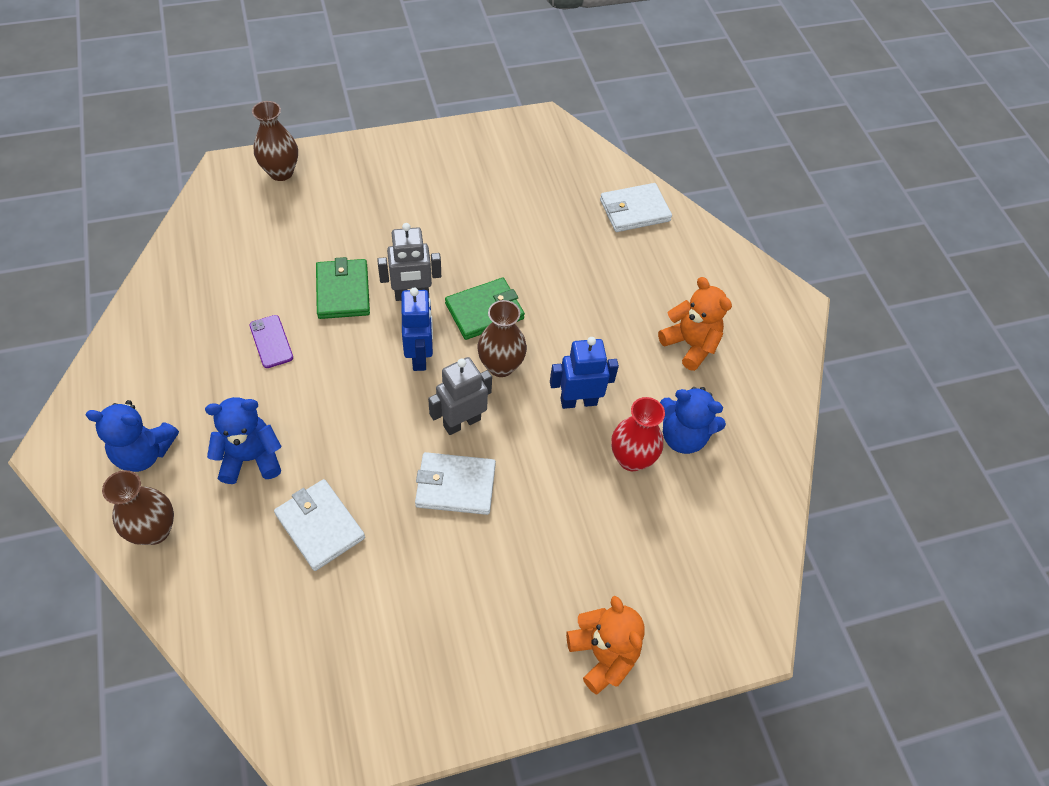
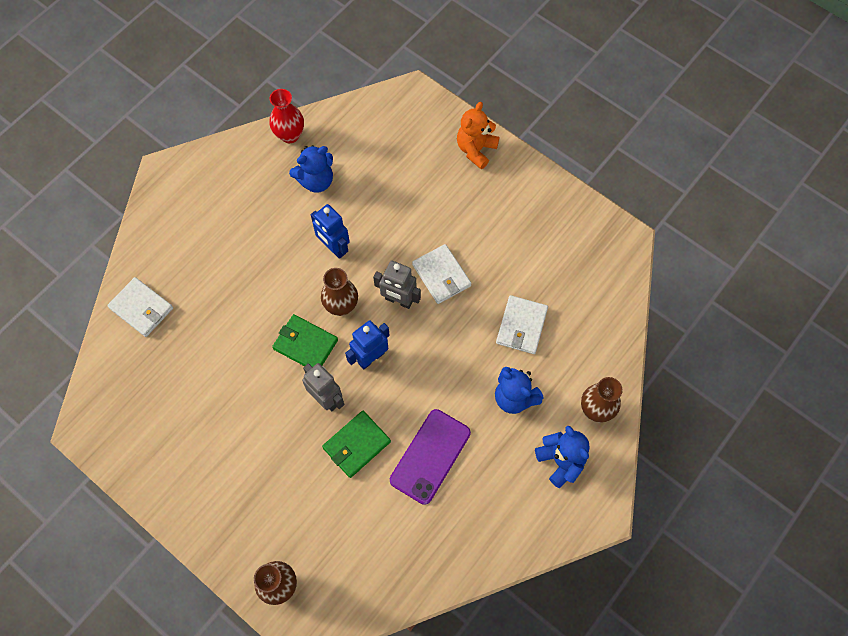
camera: 120 degrees left, 10 degrees up
(271, 341) = (430, 456): purple phone -> purple phone, size x1.89
(631, 458) = (352, 198): red vase -> red vase (290, 135)
(683, 436) = (316, 181): blue teddy bear -> blue teddy bear turned 75 degrees clockwise
(690, 344) = (243, 211): orange teddy bear -> none

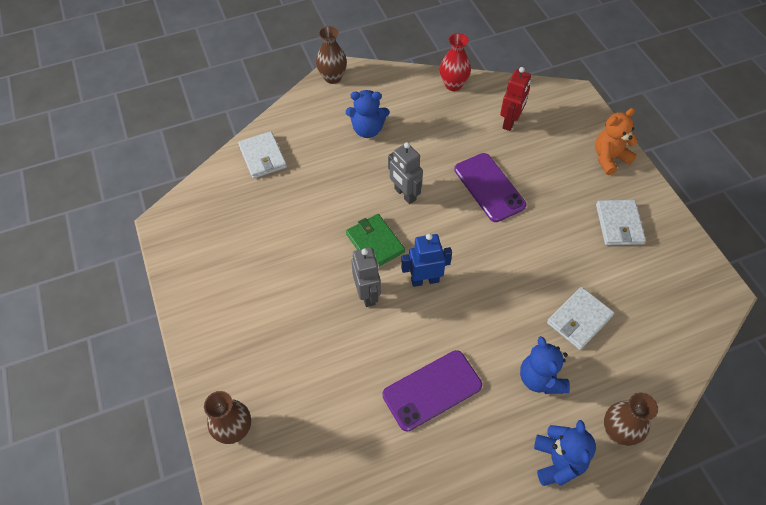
camera: 30 degrees right, 10 degrees down
(316, 181) = (456, 125): blue teddy bear -> blue teddy bear (367, 130)
(334, 247) = (442, 180): blue robot -> none
(341, 306) = (423, 227): brown vase -> brown vase (332, 77)
(356, 445) = (371, 346): green wallet -> none
(366, 153) = (510, 122): none -> red robot
(381, 234) = (489, 187): none -> purple phone
(398, 300) = (475, 245): grey robot -> grey robot (405, 194)
(441, 275) = (525, 243): white wallet -> white wallet (619, 224)

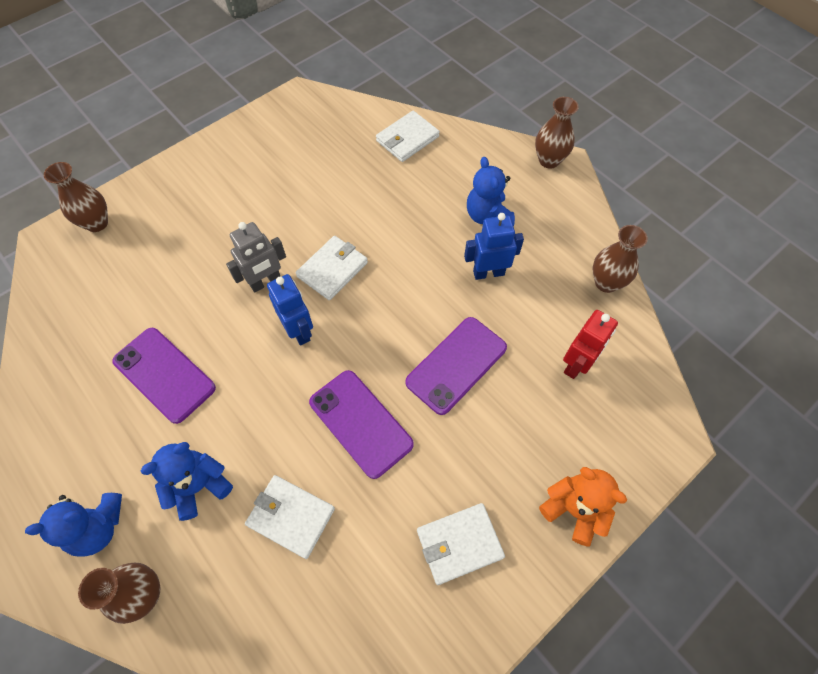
camera: 70 degrees right, 5 degrees up
(375, 243) = (332, 269): green wallet -> white wallet
(405, 194) = (409, 279): grey robot -> none
(419, 145) = (488, 273): none -> blue robot
(453, 85) = (606, 282): red vase -> brown vase
(510, 122) = (576, 364): red robot -> red robot turned 60 degrees counterclockwise
(518, 258) = (360, 423): none -> purple phone

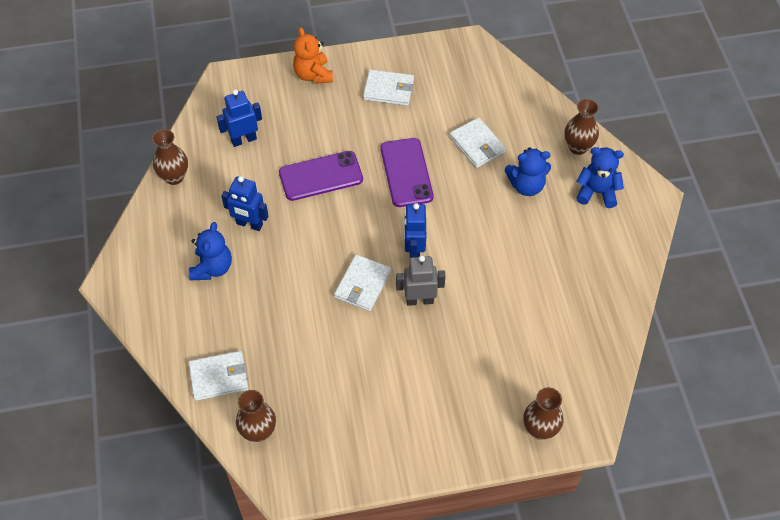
camera: 150 degrees left, 5 degrees down
(164, 374) = (525, 265): purple phone -> none
(332, 269) = (362, 284): white wallet -> white wallet turned 45 degrees counterclockwise
(549, 160) = (120, 291): brown vase -> brown vase (258, 431)
(576, 364) = (243, 139): red robot -> blue robot

